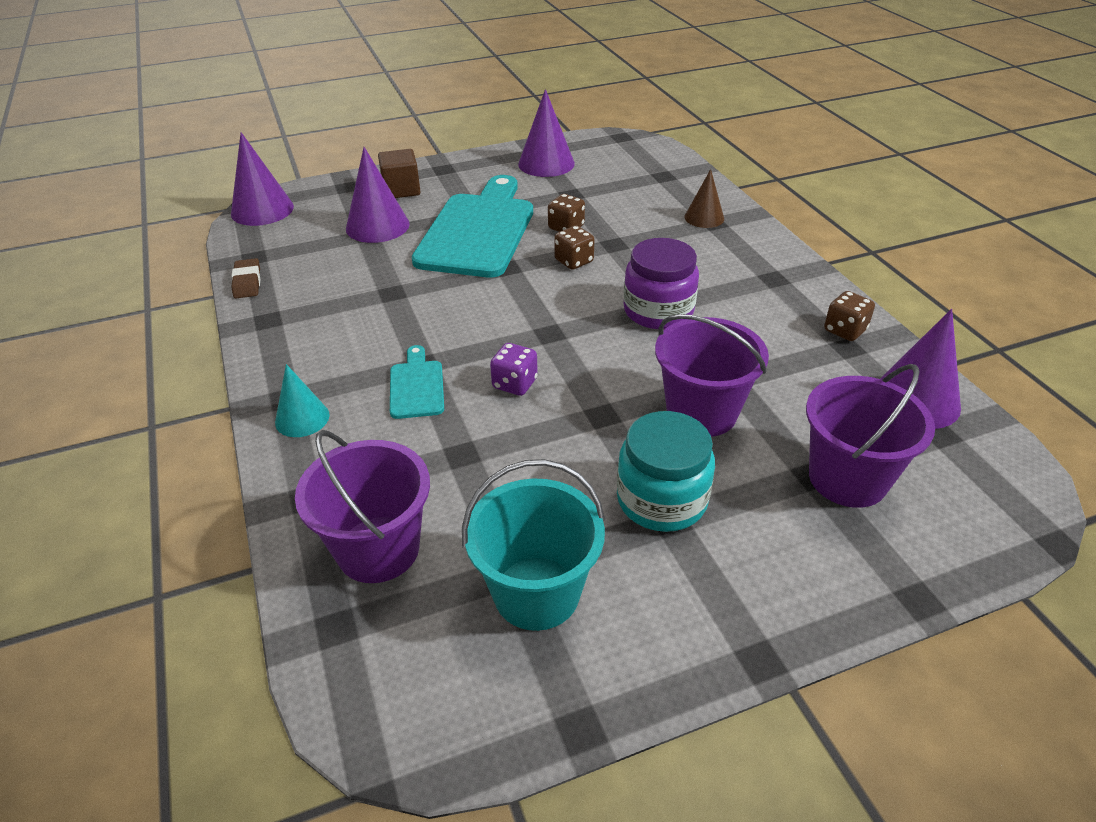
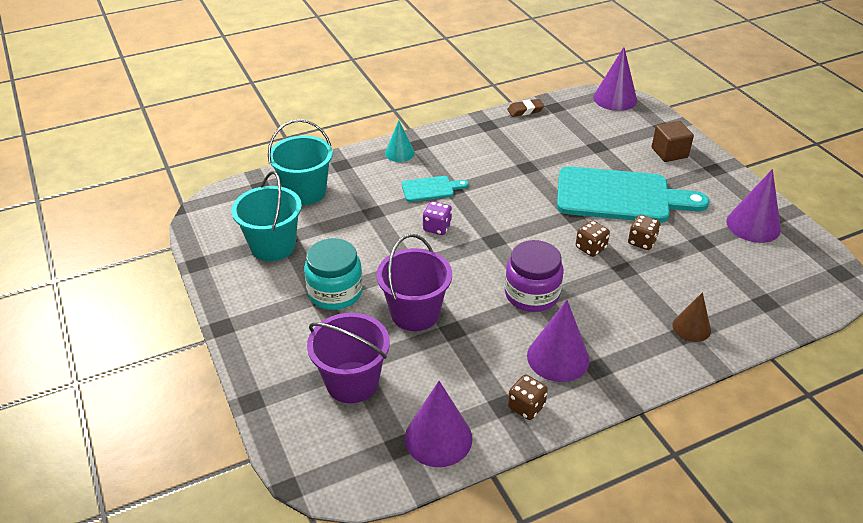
camera: 85 degrees right, 0 degrees up
(377, 226) = (610, 149): purple cone -> purple cone (558, 357)
(378, 549) = (305, 192): purple bucket -> turquoise bucket

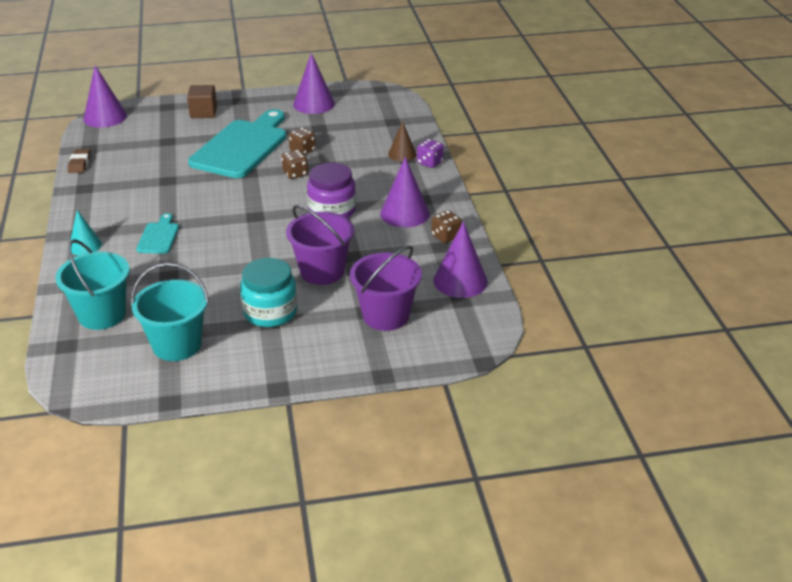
camera: 75 degrees left, 5 degrees down
(437, 227) = (218, 242): purple dice -> purple dice (429, 163)

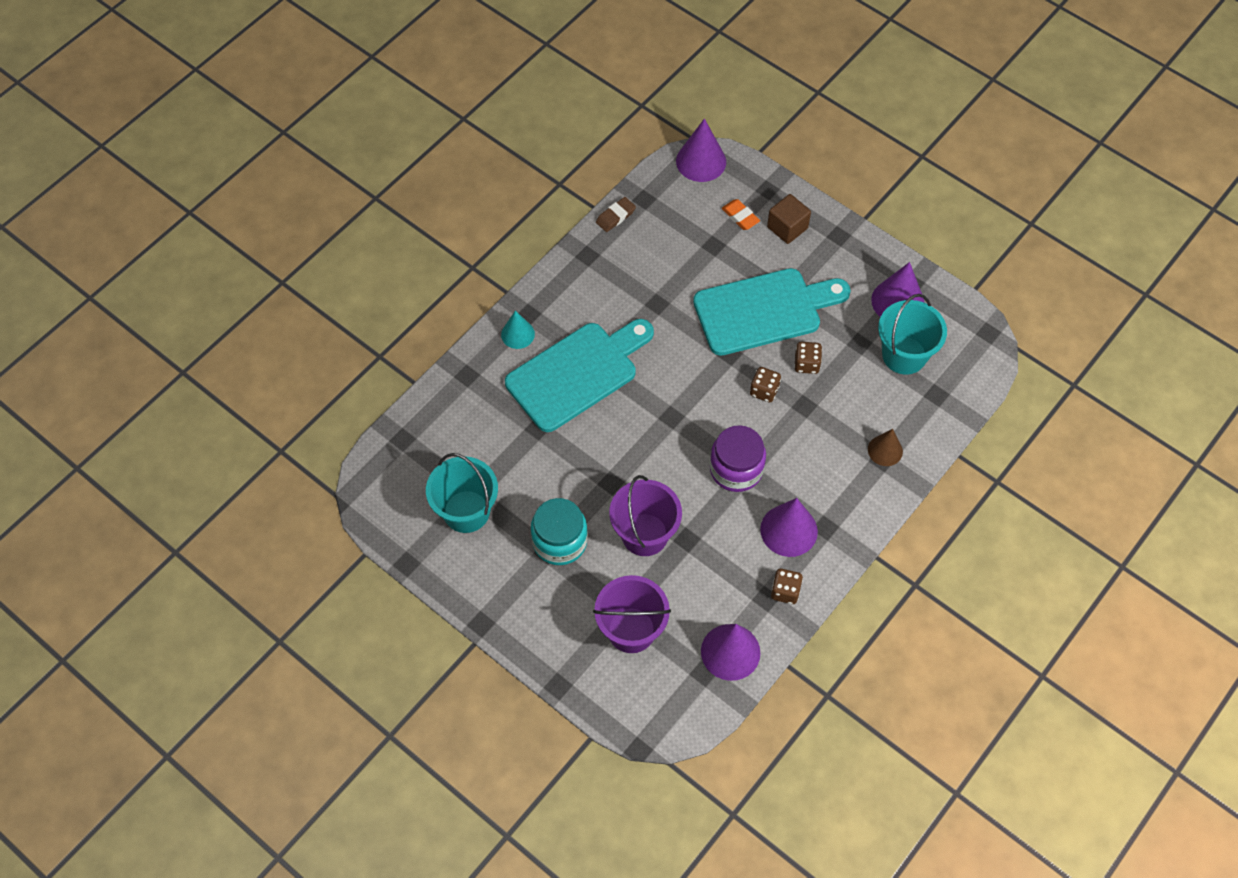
camera: 50 degrees right, 25 degrees up
(102, 315) = (453, 428): turquoise bucket -> turquoise bucket (904, 355)
(159, 236) = (577, 373): turquoise cutting board -> turquoise cutting board, size x2.21
(166, 123) = (740, 216): none -> orange eraser
(429, 163) = (894, 485): purple dice -> none

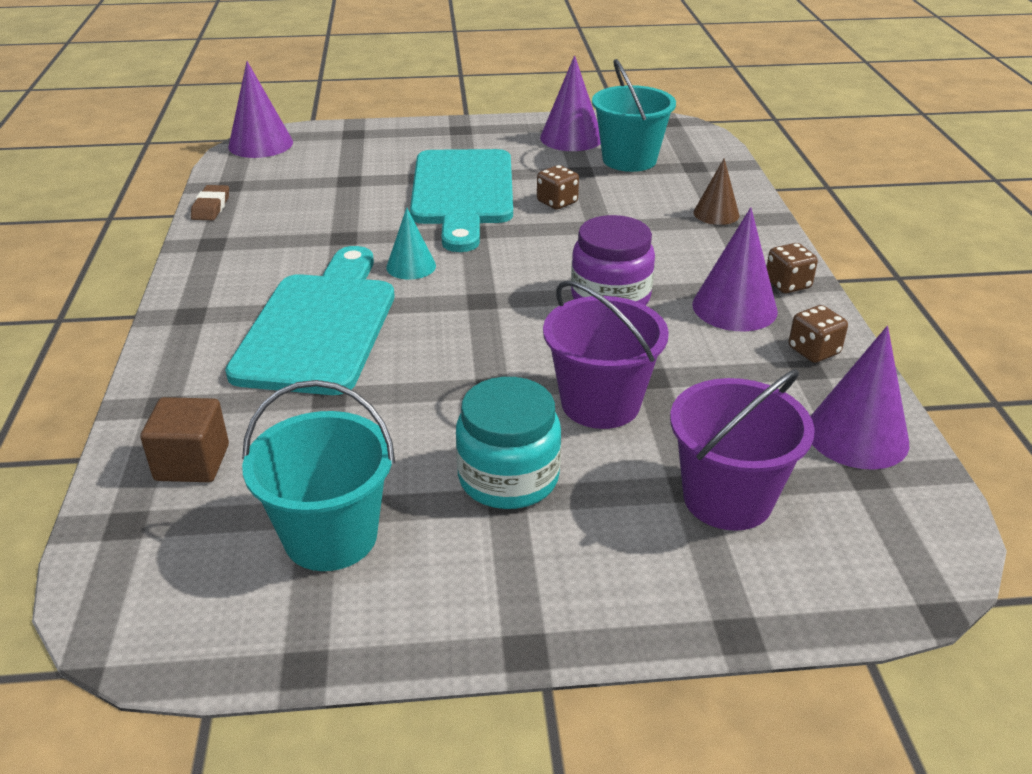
camera: 45 degrees left, 25 degrees down
(518, 334) = (195, 336): turquoise cone -> turquoise cone (411, 266)
(740, 216) = (350, 156): orange eraser -> none
(764, 310) = (462, 193): turquoise cutting board -> turquoise cutting board turned 150 degrees clockwise
(764, 391) = (546, 236): brown dice -> brown dice (787, 284)
(787, 228) = (406, 143): brown cube -> brown cube (192, 462)

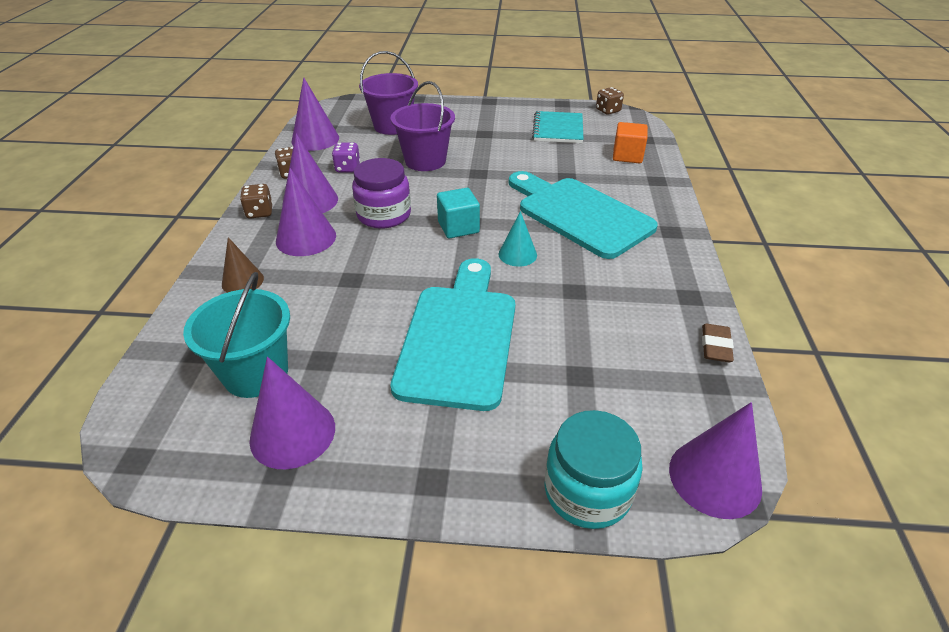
camera: 170 degrees left, 5 degrees up
(192, 462) = (627, 156): brown cube -> orange cube
(319, 326) = (579, 214): turquoise cutting board -> turquoise cutting board turned 120 degrees clockwise
(331, 536) = (558, 129): turquoise bucket -> turquoise notebook
(497, 291) = (458, 227): none -> turquoise cube
(508, 478) = (481, 139): turquoise jar -> turquoise jar (587, 491)
(557, 202) = (372, 312): brown dice -> brown dice (608, 111)
(690, 259) = (306, 238): none -> purple cone
(729, 371) = (348, 168): none -> purple dice

